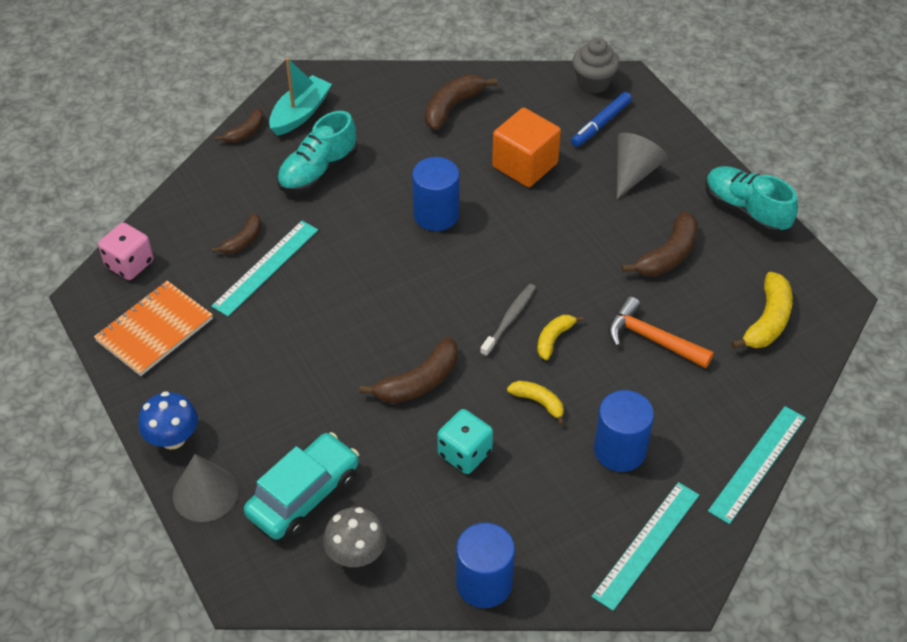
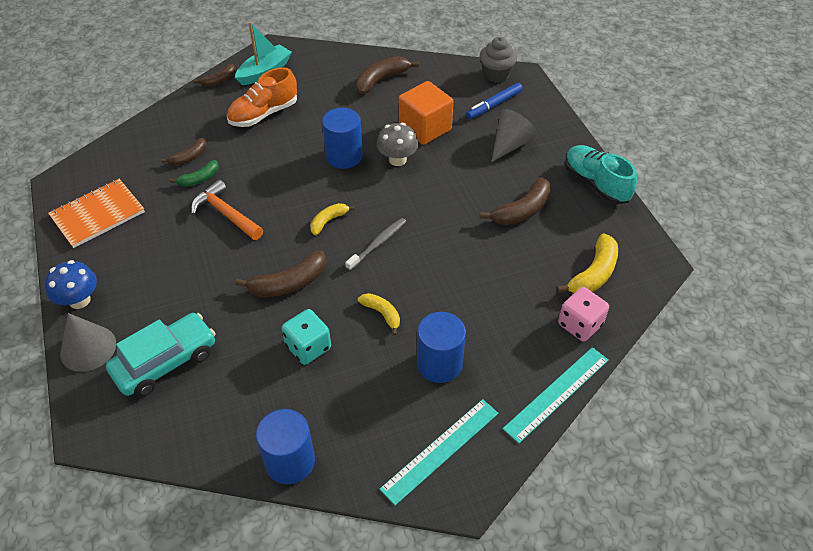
camera: 10 degrees right, 0 degrees up
(129, 264) = (98, 163): pink dice -> pink dice (580, 324)
(266, 267) = (199, 179): turquoise ruler -> green banana
(318, 171) = (264, 114): turquoise shoe -> orange shoe
(356, 554) = (191, 419): grey mushroom -> grey mushroom (397, 159)
(553, 339) = (409, 264): yellow banana -> yellow banana (328, 221)
(651, 339) = (491, 275): orange hammer -> orange hammer (226, 214)

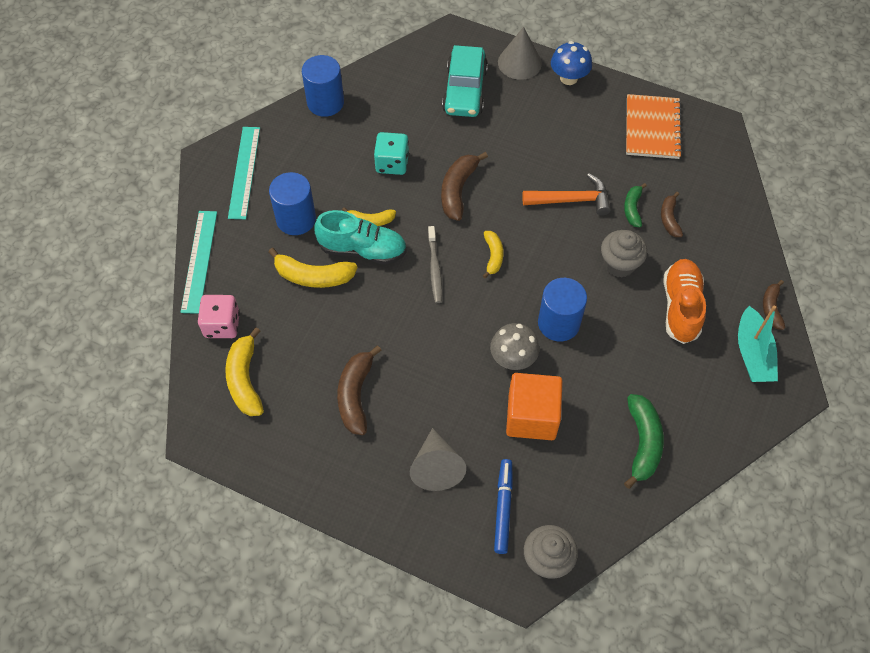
camera: 135 degrees right, 10 degrees up
(260, 157) = (619, 264): none -> grey cupcake
(381, 80) = (643, 443): brown banana -> green banana
(472, 306) = (313, 276): none -> yellow banana
(596, 184) = (317, 484): turquoise shoe -> turquoise shoe (362, 250)

